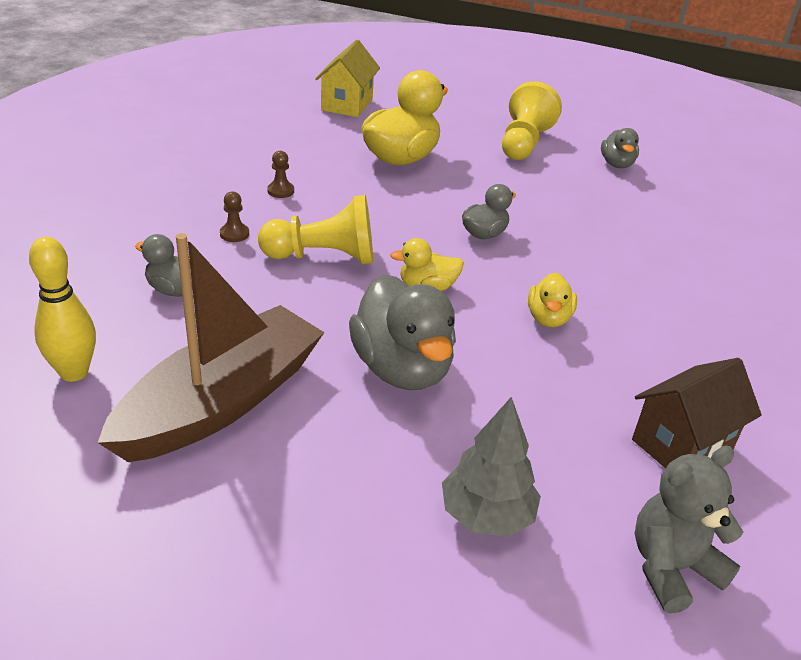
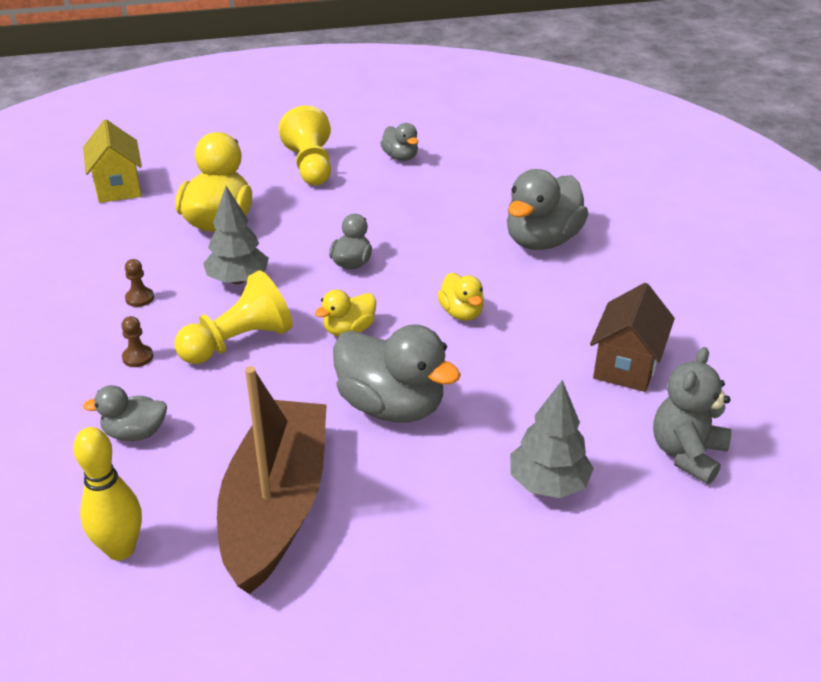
camera: 30 degrees left, 0 degrees up
(372, 208) = (238, 280): none -> grey tree
(696, 288) = (542, 241): none -> grey duck

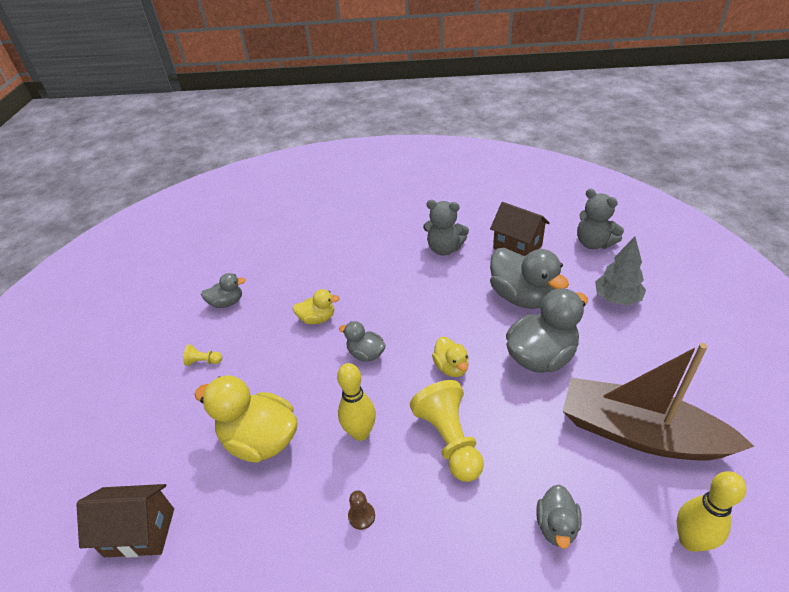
camera: 70 degrees left, 5 degrees up
(118, 187) = (140, 532): yellow house -> brown house
(138, 357) = (453, 520): brown pawn -> none
(238, 280) = (360, 433): grey tree -> yellow bowling pin
(310, 166) = (203, 361): yellow pawn -> yellow pawn, size x0.44
(461, 313) = (448, 305): yellow duck -> yellow duck (317, 319)
(542, 241) = (379, 252): grey duck -> grey duck (522, 297)
(581, 295) = (444, 249): none -> grey teddy bear

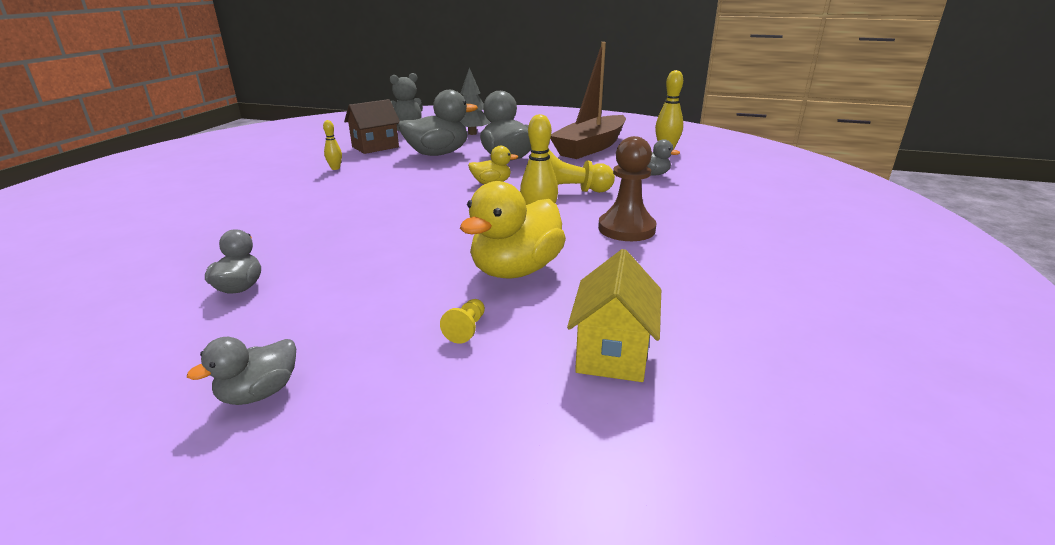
camera: 80 degrees left, 15 degrees down
(140, 532) = (612, 353): brown house -> yellow house
(203, 361) = (347, 307): yellow pawn -> yellow pawn (466, 329)
(317, 319) = (358, 230): yellow duck -> none
(361, 516) = (626, 229): brown pawn -> brown pawn, size x2.25
(366, 354) = (441, 212): grey duck -> grey duck (259, 393)
(444, 249) = (335, 168): grey teddy bear -> yellow bowling pin

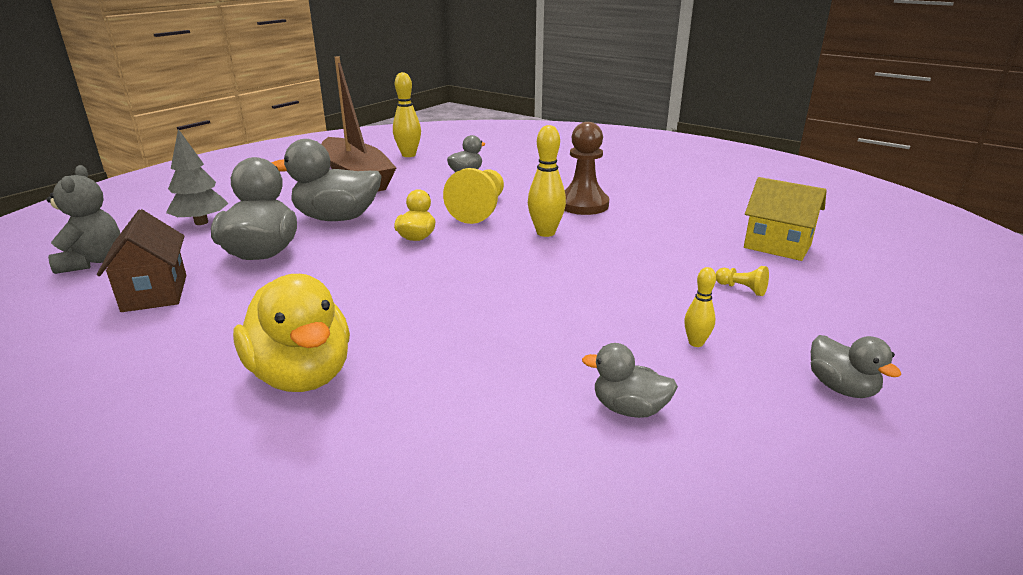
camera: 70 degrees left, 0 degrees up
(335, 168) = (224, 332): yellow bowling pin -> yellow bowling pin (696, 343)
(516, 270) = (644, 257): yellow duck -> yellow duck (302, 375)

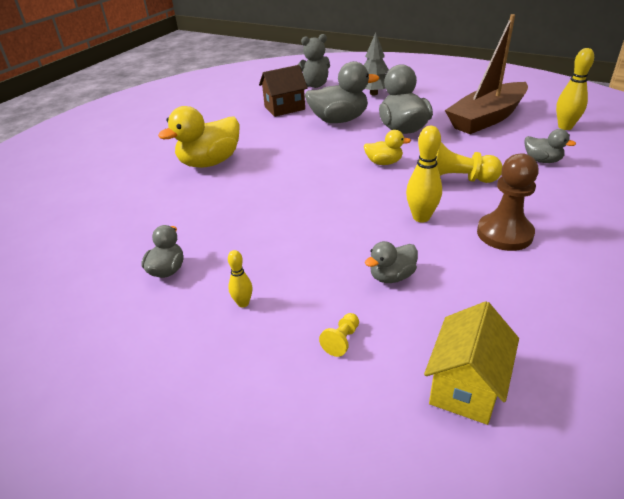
camera: 85 degrees right, 10 degrees up
(841, 388) = (177, 385): grey duck -> grey duck (392, 276)

